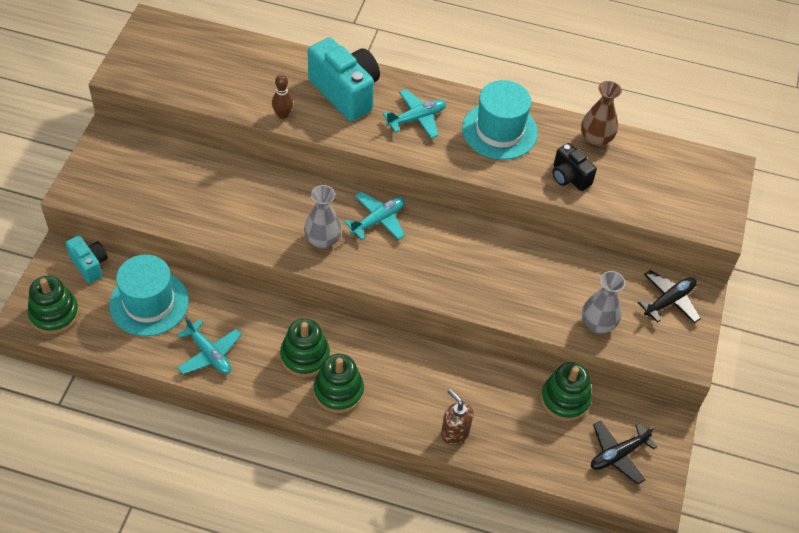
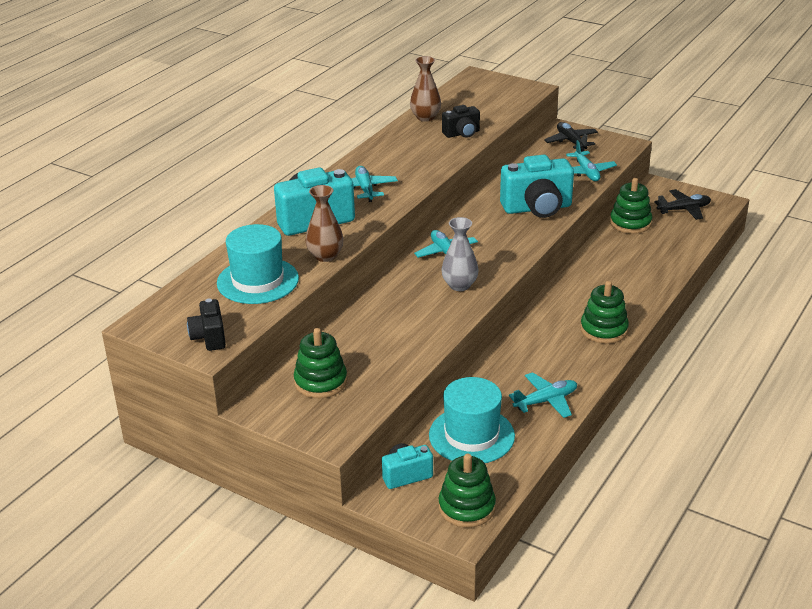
camera: 70 degrees left, 20 degrees down
(139, 68) = (209, 337): none -> black camera
(282, 115) = (325, 256): brown bowling pin -> brown vase
(305, 356) = (561, 344): green stacking toy -> green stacking toy (320, 382)
(454, 433) = (655, 277): brown soap dispenser -> none
(496, 286) = (537, 208): none -> turquoise camera
(499, 131) = (398, 154): turquoise hat -> turquoise hat (258, 281)
(597, 324) = (586, 172): grey vase -> turquoise plane
(618, 455) = (683, 210): black plane -> black plane turned 90 degrees counterclockwise

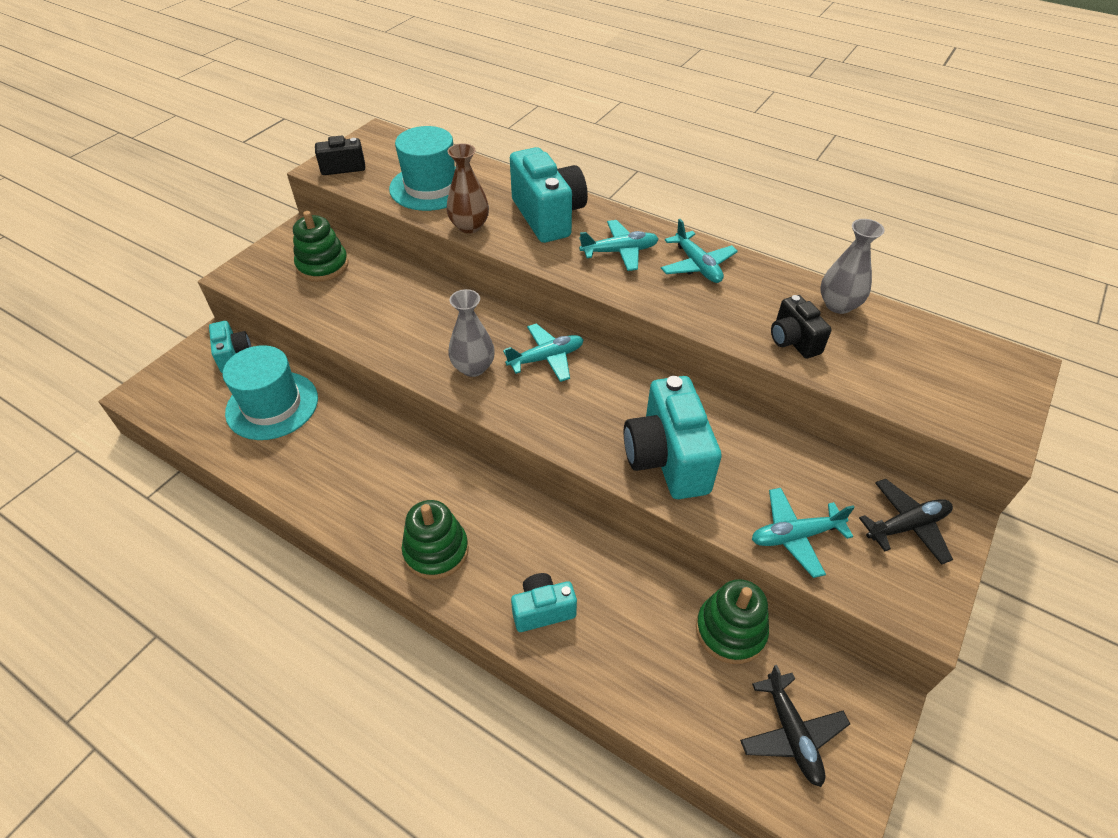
camera: 90 degrees right, 15 degrees up
(425, 117) = (838, 305): brown vase -> grey vase
(466, 507) = (170, 397): green stacking toy -> none
(545, 401) = (307, 473): turquoise plane -> turquoise plane (697, 265)
(636, 285) = (543, 610): none -> turquoise camera

